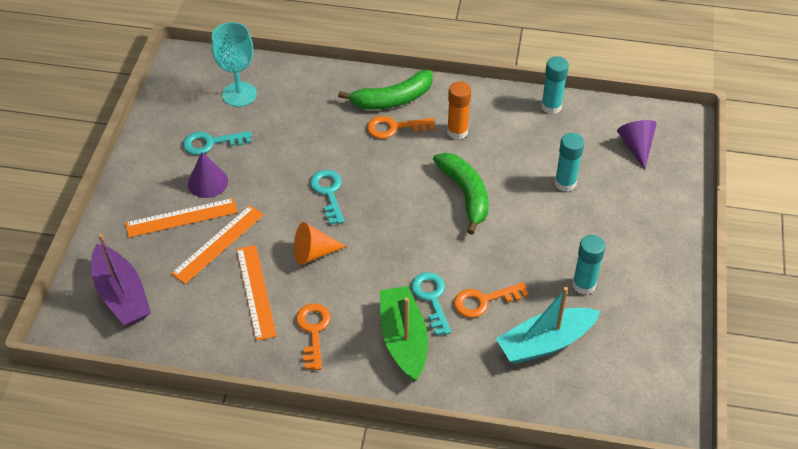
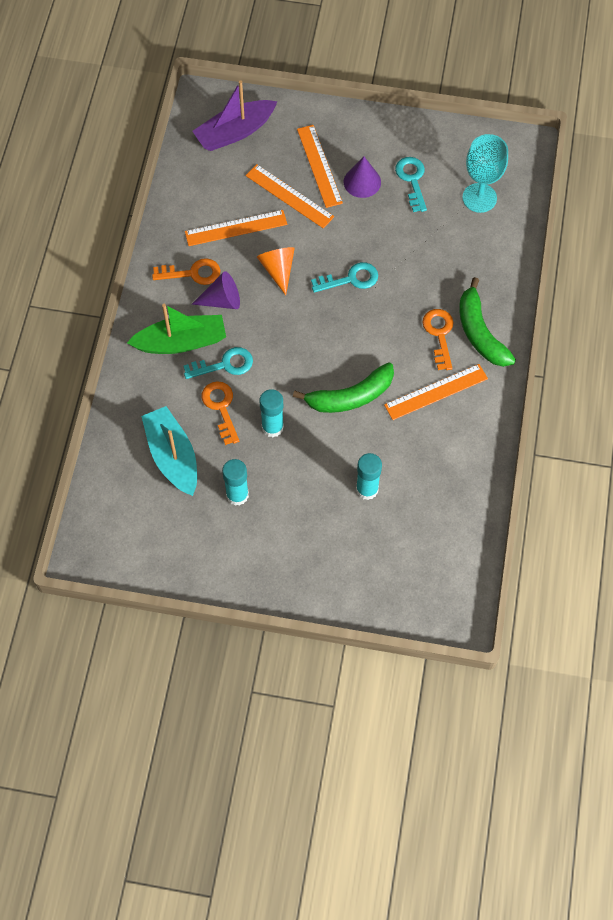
camera: 90 degrees right, 15 degrees up
(457, 132) = (436, 392): orange glue stick -> orange ruler
(551, 106) = (478, 485): turquoise glue stick -> turquoise glue stick (272, 427)
(636, 146) = (421, 565): purple cone -> purple cone (222, 300)

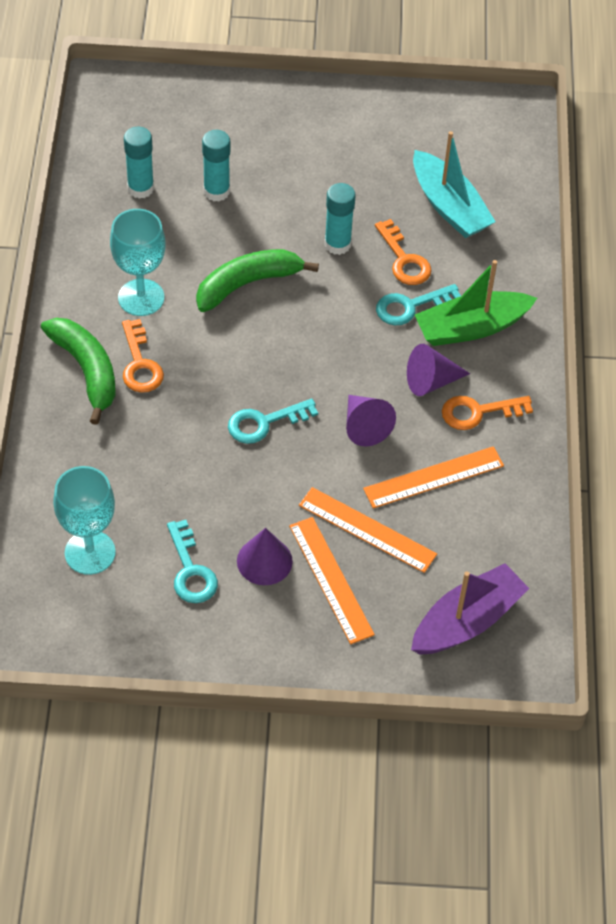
camera: 170 degrees right, 10 degrees down
(237, 495) = (365, 175): turquoise glue stick -> turquoise glue stick (140, 188)
(278, 270) = (364, 426): orange cone -> purple cone
(436, 392) = (141, 297): orange ruler -> turquoise goblet

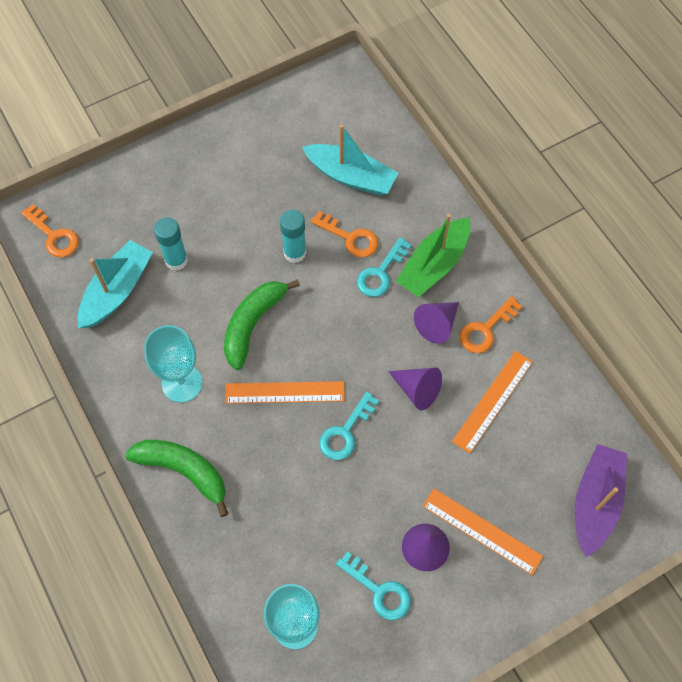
camera: 30 degrees left, 10 degrees up
(140, 188) = (117, 291): turquoise glue stick -> turquoise boat
(140, 364) = (220, 440): orange key -> orange key (54, 235)
(367, 530) = (478, 473): orange ruler -> orange ruler (285, 392)

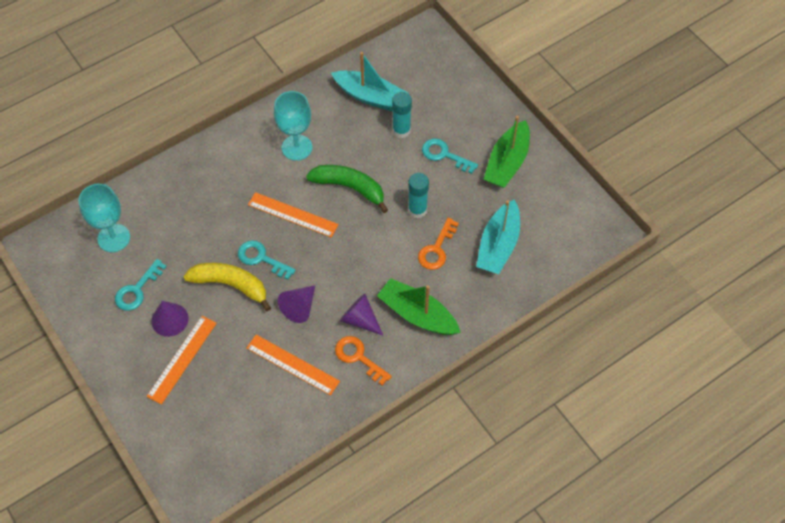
camera: 85 degrees right, 5 degrees down
(54, 235) = (414, 51): orange key -> none
(184, 471) = (227, 157): green banana -> none
(241, 155) = (507, 162): none -> green boat
(285, 392) = (292, 215): orange ruler -> orange ruler turned 60 degrees counterclockwise
(381, 273) = (405, 274): turquoise key -> turquoise key (444, 155)
(381, 470) = (231, 285): none -> yellow banana
(595, 502) = (206, 445): purple boat -> none

